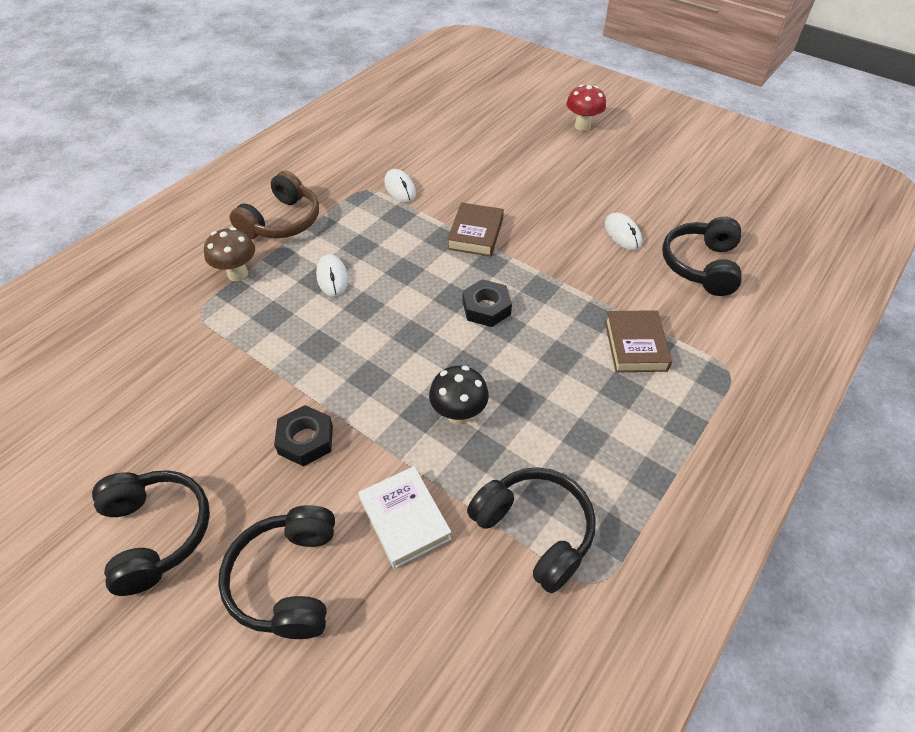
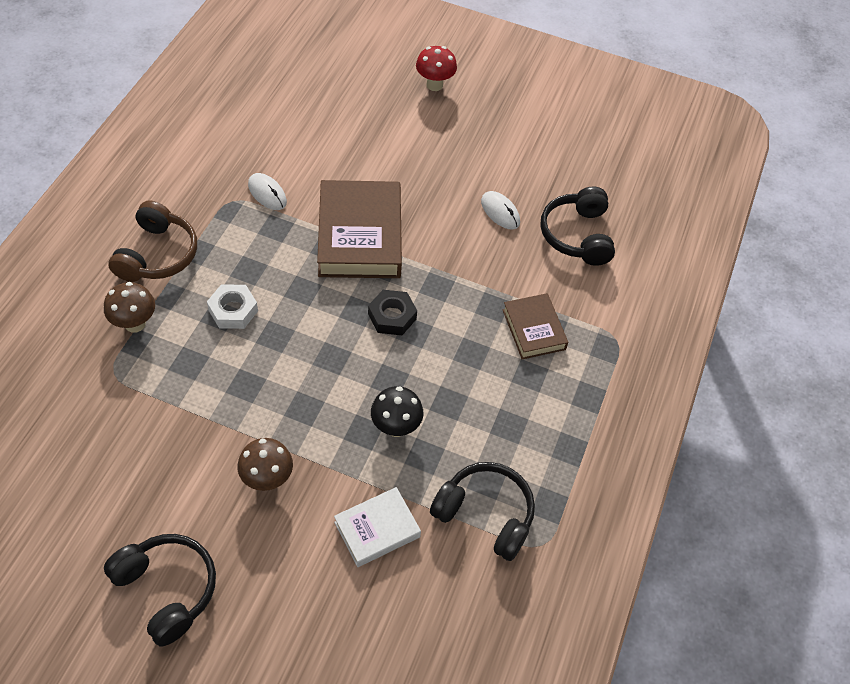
camera: 20 degrees left, 5 degrees up
(288, 579) = (296, 600): black headphones -> none
(306, 440) = (267, 479): black nut -> brown mushroom
(332, 277) = (233, 310): white mouse -> white nut
(404, 519) = (377, 529): white book -> white book turned 75 degrees counterclockwise
(475, 234) = (360, 236): brown book -> brown book, size x1.80

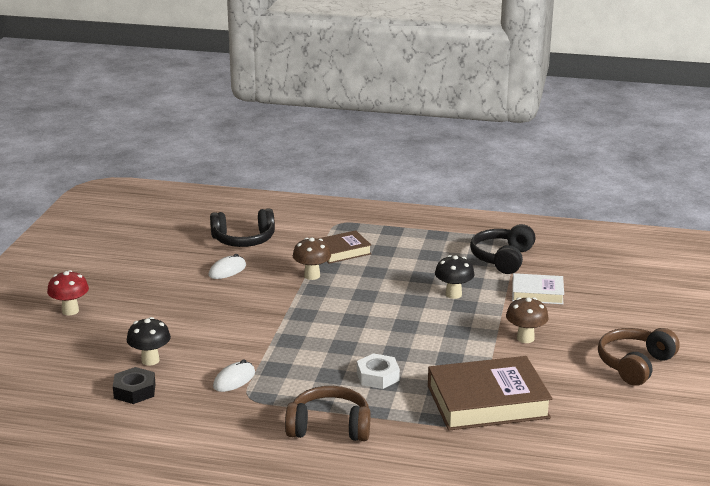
camera: 95 degrees left, 30 degrees down
(135, 324) = (413, 424): brown mushroom -> brown mushroom (312, 276)
(167, 590) = (635, 365): black headphones -> brown headphones
(323, 136) = (150, 360): none -> black mushroom
(360, 236) = (272, 328): brown book -> brown book (487, 401)
(377, 529) = (537, 293): white book -> white book turned 45 degrees counterclockwise
(392, 316) = (353, 305): black nut -> black nut (134, 391)

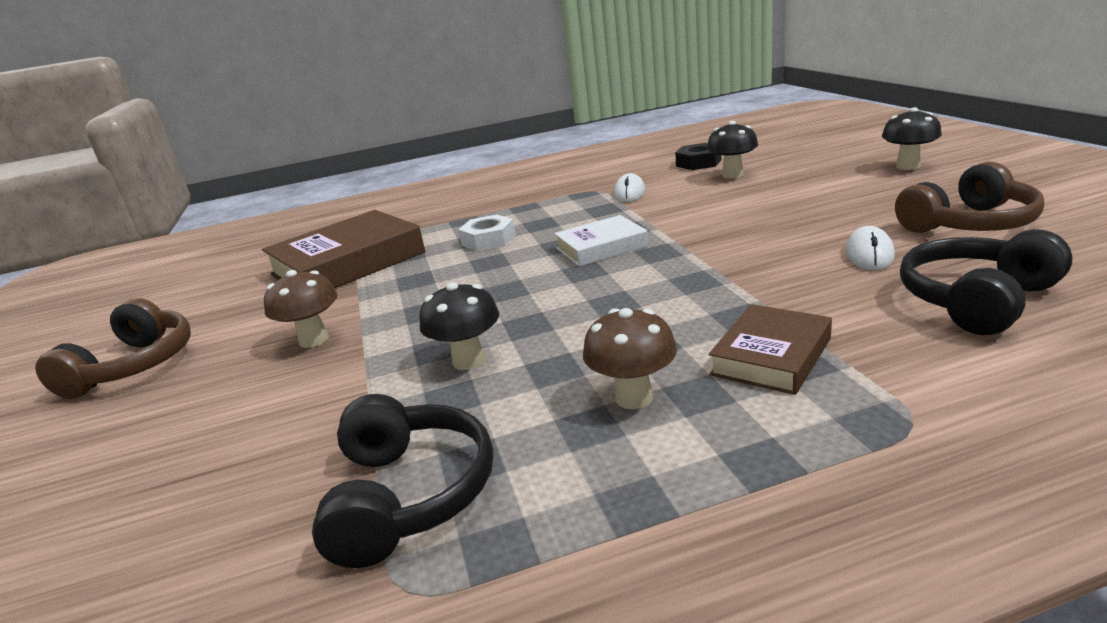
camera: 155 degrees right, 0 degrees up
(70, 311) = (908, 166): red mushroom -> black mushroom
(312, 276) = (738, 296): brown mushroom -> brown mushroom (634, 398)
(329, 427) = (496, 202): brown headphones -> brown headphones (969, 224)
(537, 293) = (302, 428): white book -> white book (601, 247)

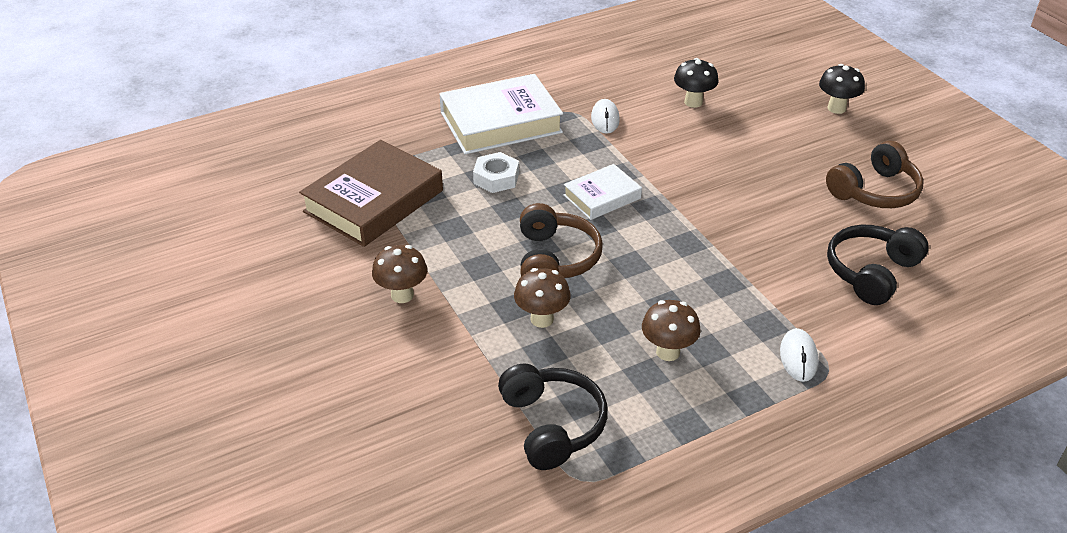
camera: 15 degrees left, 15 degrees up
(134, 366) = (256, 320): brown headphones -> brown headphones (555, 259)
(468, 361) = (542, 319): black mushroom -> brown mushroom
(517, 202) = (500, 122): none -> white book
(698, 163) = (659, 77): black nut -> none
(771, 356) = (748, 319): brown book -> none
(869, 253) = (806, 220): white mouse -> white mouse (798, 357)

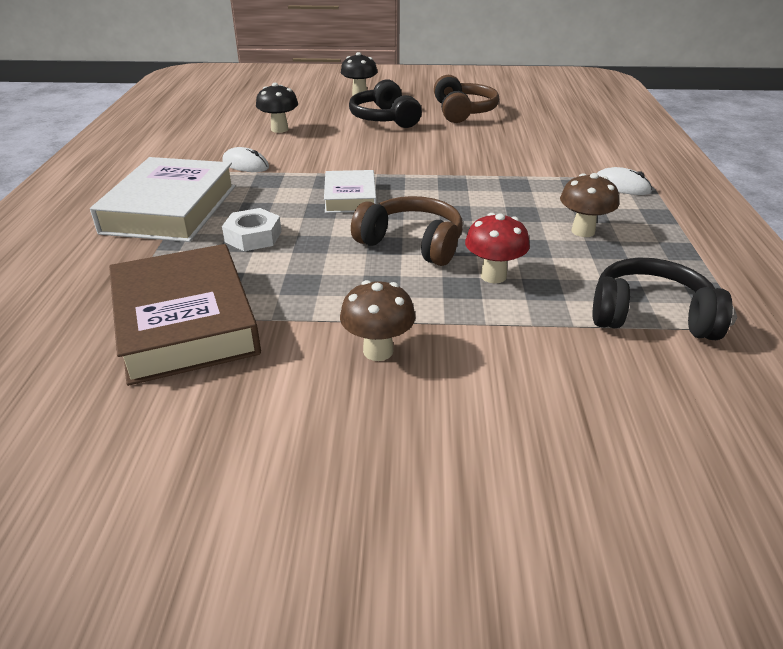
camera: 60 degrees left, 5 degrees down
(542, 319) = (493, 276): brown mushroom -> red mushroom
(871, 272) = (547, 138): black headphones -> black headphones (384, 119)

